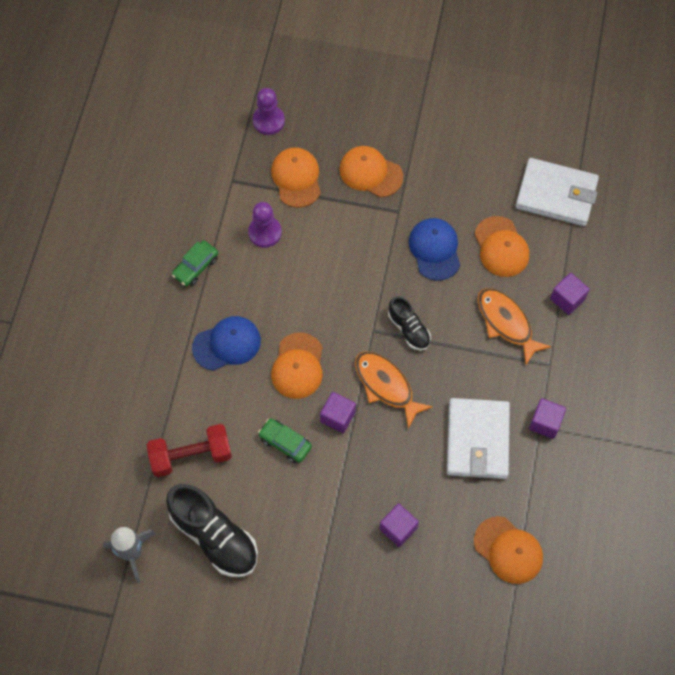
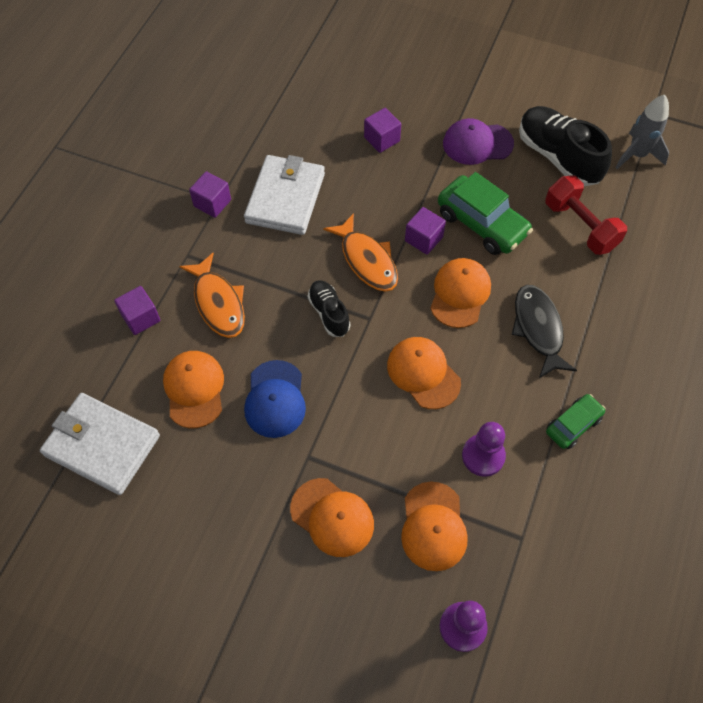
camera: 170 degrees left, 5 degrees down
(191, 456) = (580, 226): red dumbbell -> red dumbbell turned 60 degrees clockwise
(227, 344) = (538, 329): blue cap -> black fish
(285, 443) = (482, 223): green car -> green car, size x1.72
(298, 540) = (477, 144): none -> purple cap
(508, 550) = (284, 110): orange cap -> orange cap (423, 373)

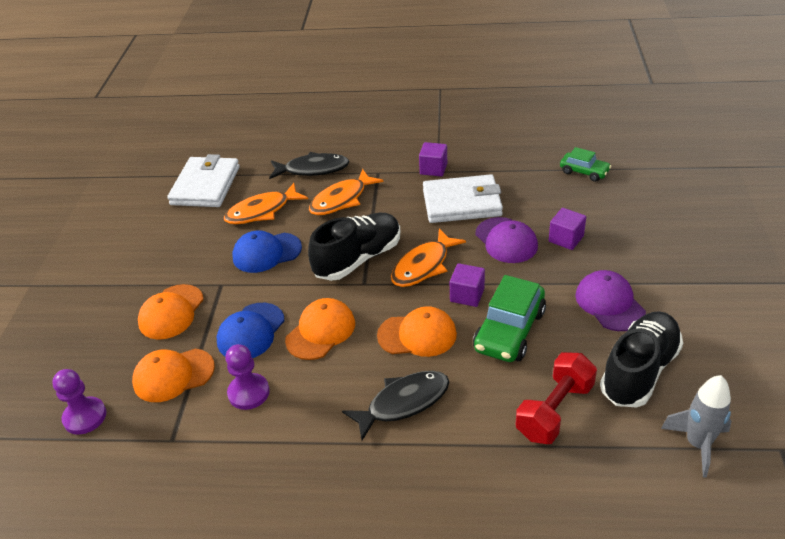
camera: 75 degrees right, 20 degrees down
(141, 318) = (313, 169): purple cube -> black fish
(194, 389) = (262, 211): orange cap -> orange fish
(329, 313) = (358, 259): black shoe -> black shoe, size x1.77
(362, 183) = (506, 240): none -> purple cap
(397, 439) = (251, 331): none -> blue cap
(573, 425) = (301, 455): green car -> green car (584, 172)

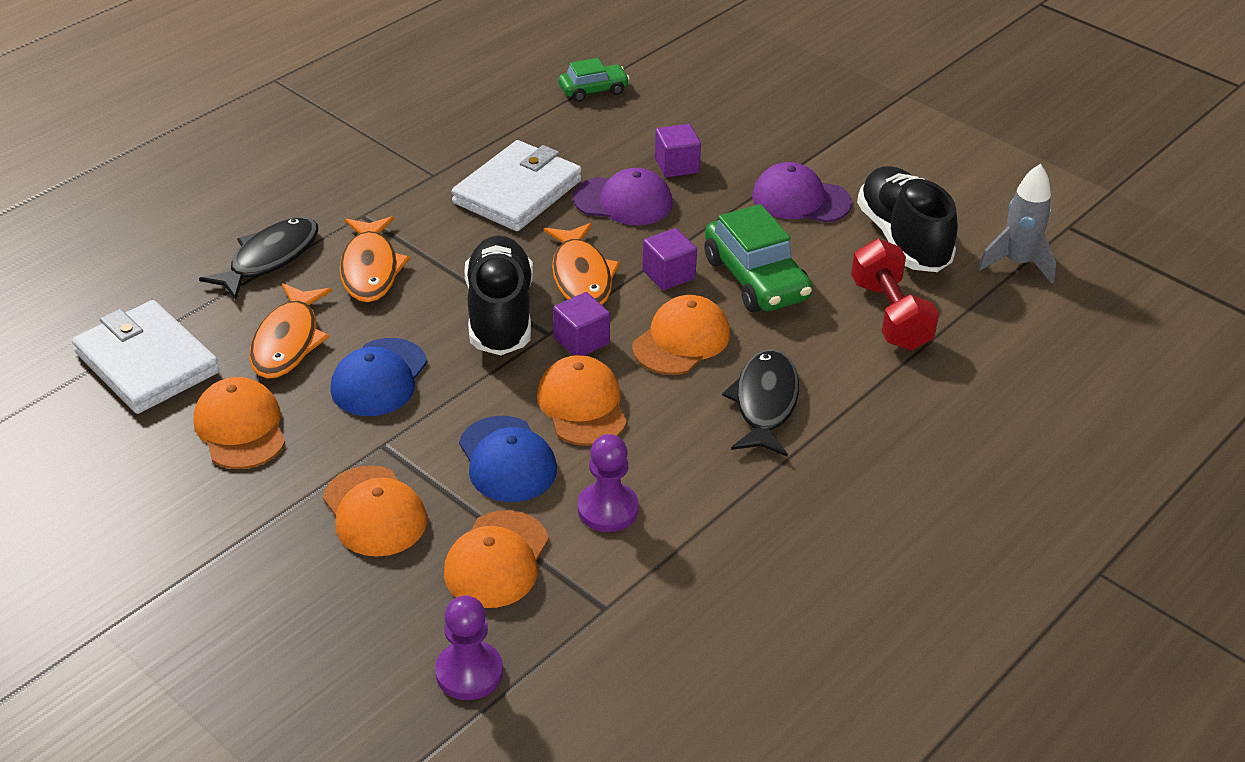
camera: 55 degrees left, 0 degrees up
(190, 236) = (240, 428): none -> orange cap
(433, 169) = (425, 174): purple cube -> purple cube (581, 341)

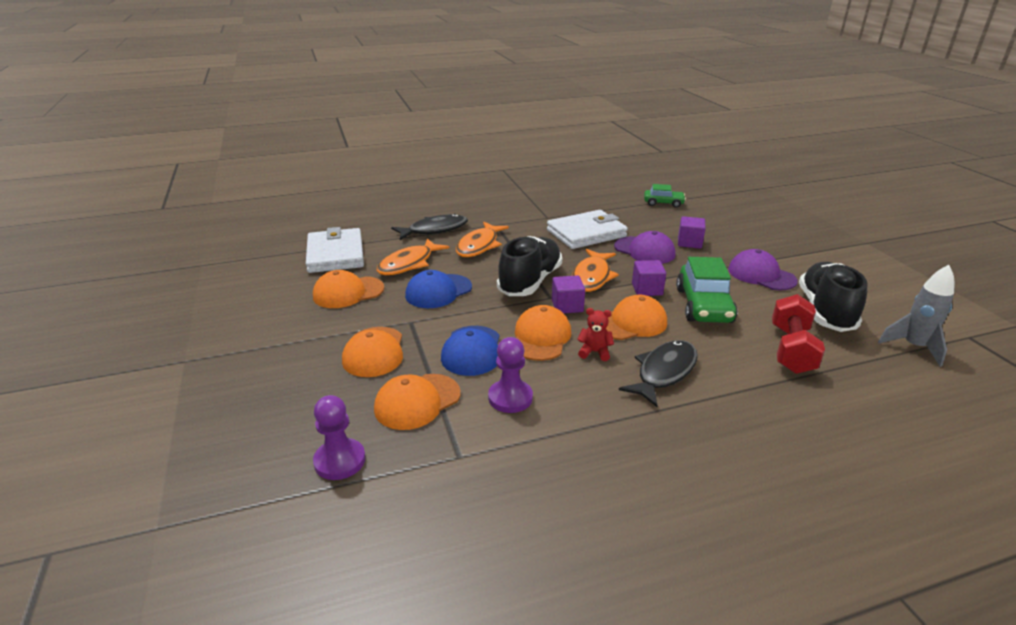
camera: 30 degrees right, 10 degrees down
(240, 428) = (348, 292): orange cap -> orange cap turned 120 degrees counterclockwise
(665, 403) = (594, 352): none -> red teddy bear

